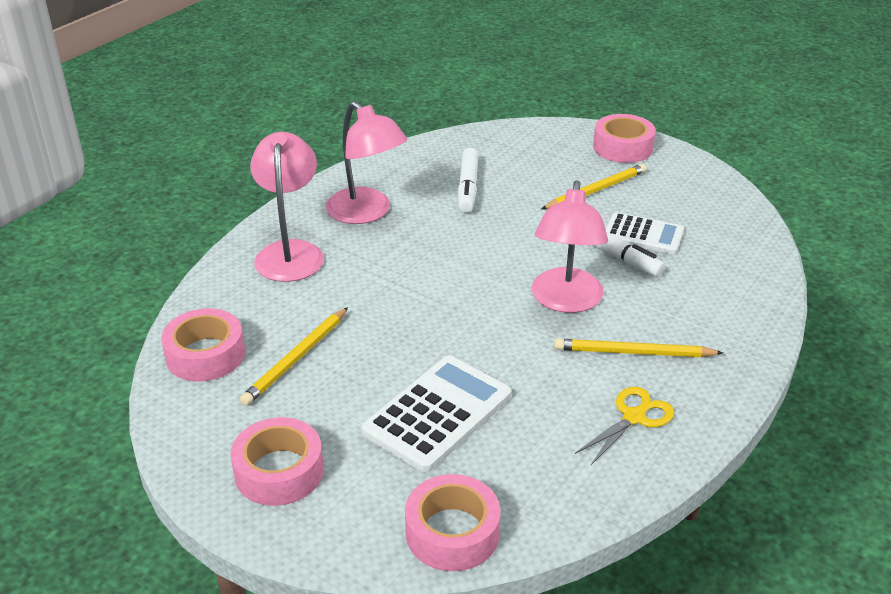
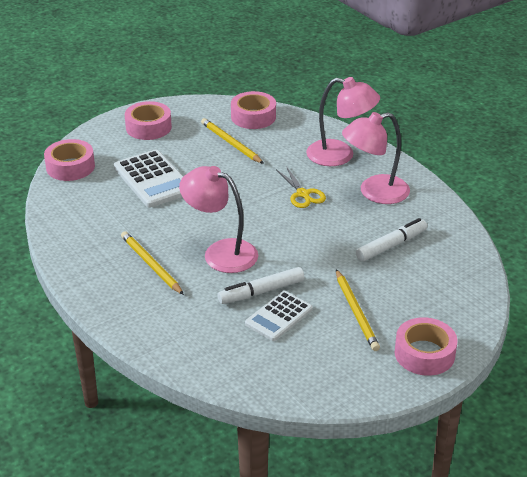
camera: 110 degrees right, 0 degrees up
(468, 187) = (391, 245): white marker -> white marker turned 120 degrees clockwise
(633, 353) = (151, 265): yellow pencil -> yellow pencil turned 60 degrees counterclockwise
(634, 417) = (97, 246): yellow scissors -> yellow scissors (303, 194)

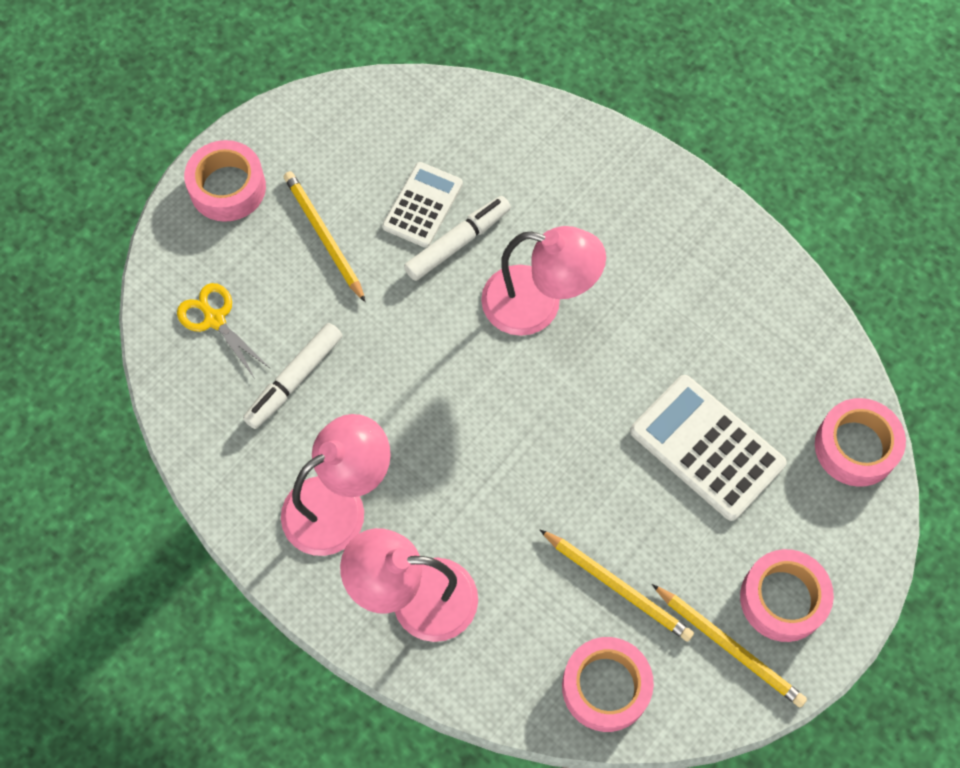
camera: 165 degrees right, 30 degrees up
(151, 265) = (625, 257): yellow pencil -> yellow pencil (729, 646)
(303, 194) = (453, 470): yellow scissors -> yellow scissors (214, 319)

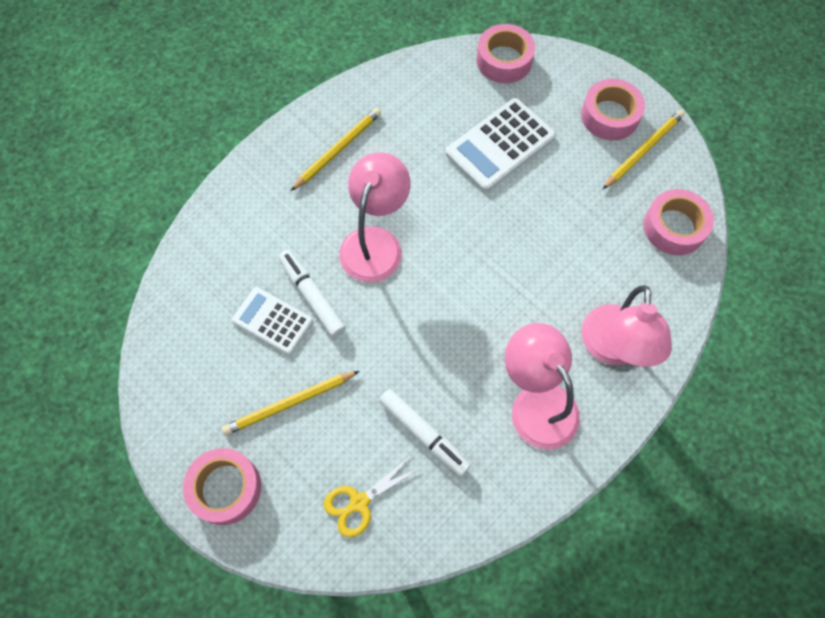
camera: 85 degrees left, 0 degrees up
(617, 586) = (602, 212): yellow pencil -> yellow pencil (338, 150)

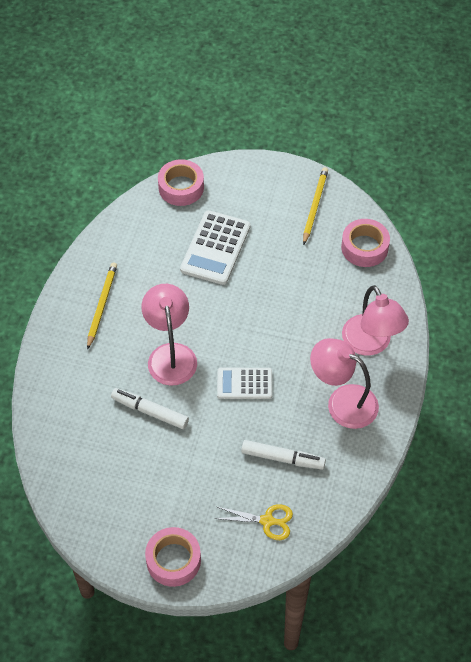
camera: 30 degrees left, 10 degrees down
(272, 321) = (133, 441): white calculator -> white calculator (244, 384)
(290, 404) = (181, 486): yellow pencil -> none
(359, 502) = (267, 521): yellow scissors -> yellow scissors turned 105 degrees counterclockwise
(609, 116) = (278, 193): pink tape -> none

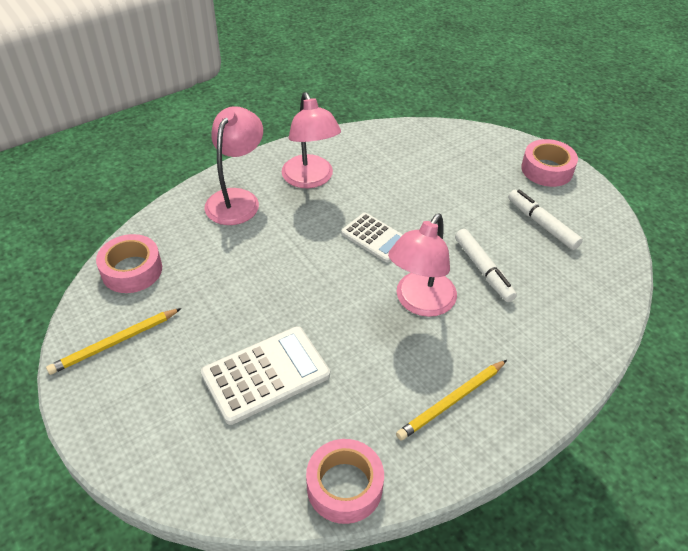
camera: 140 degrees left, 10 degrees down
(181, 187) = (218, 485): pink tape -> pink tape (344, 486)
(267, 521) = (451, 151): yellow scissors -> none
(282, 458) = (400, 175): white marker -> white marker (542, 224)

